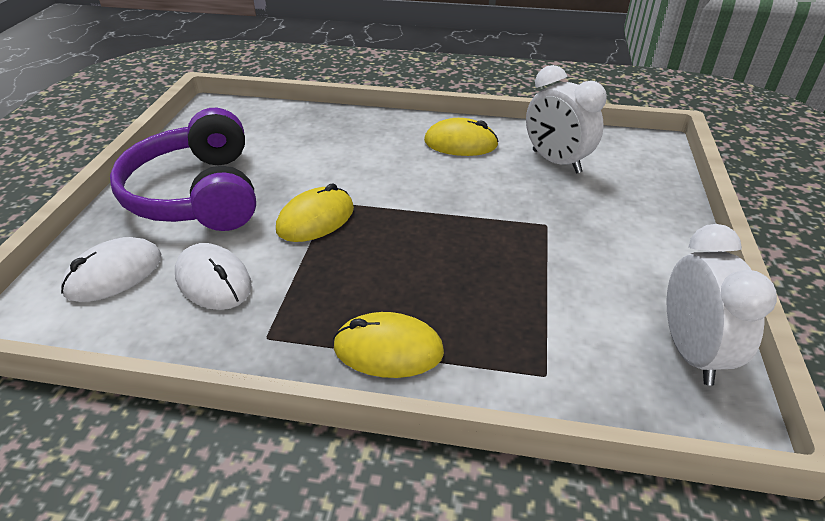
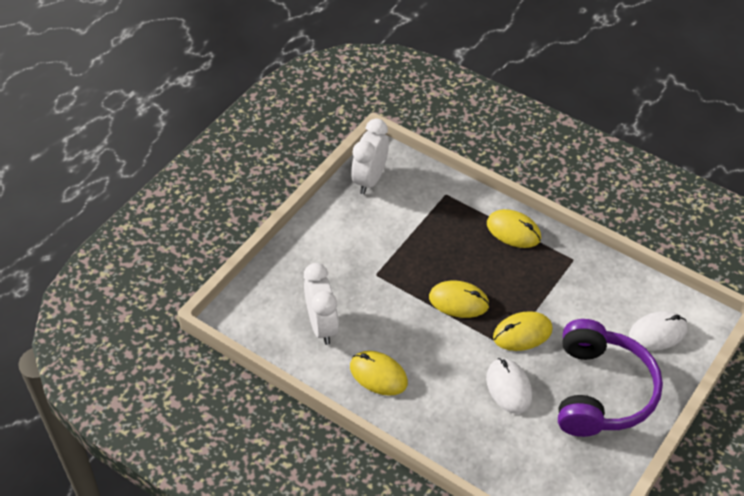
camera: 155 degrees left, 10 degrees up
(213, 281) = (597, 306): white mouse -> white mouse (508, 387)
(418, 227) = (458, 301): none -> yellow mouse

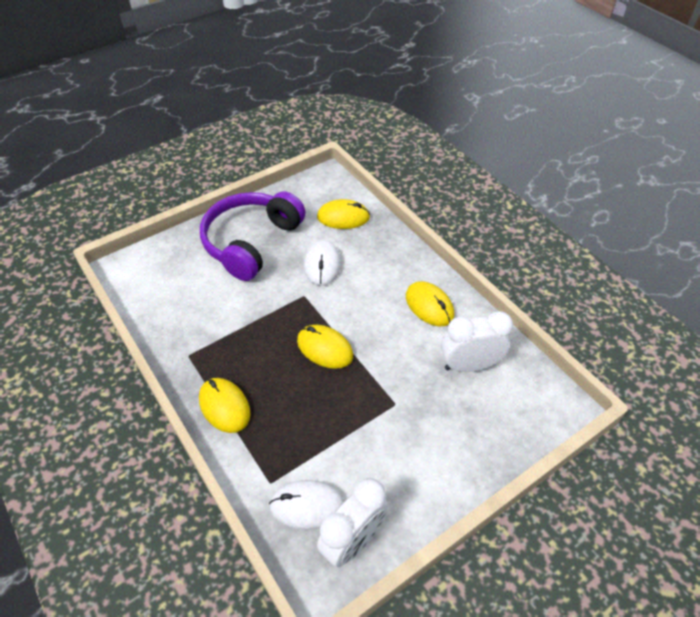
camera: 160 degrees left, 0 degrees up
(322, 326) = (469, 365): white clock -> white clock turned 75 degrees clockwise
(522, 333) = (284, 302): yellow mouse -> yellow mouse (343, 217)
(657, 333) = (170, 269): white mouse -> white mouse (307, 506)

